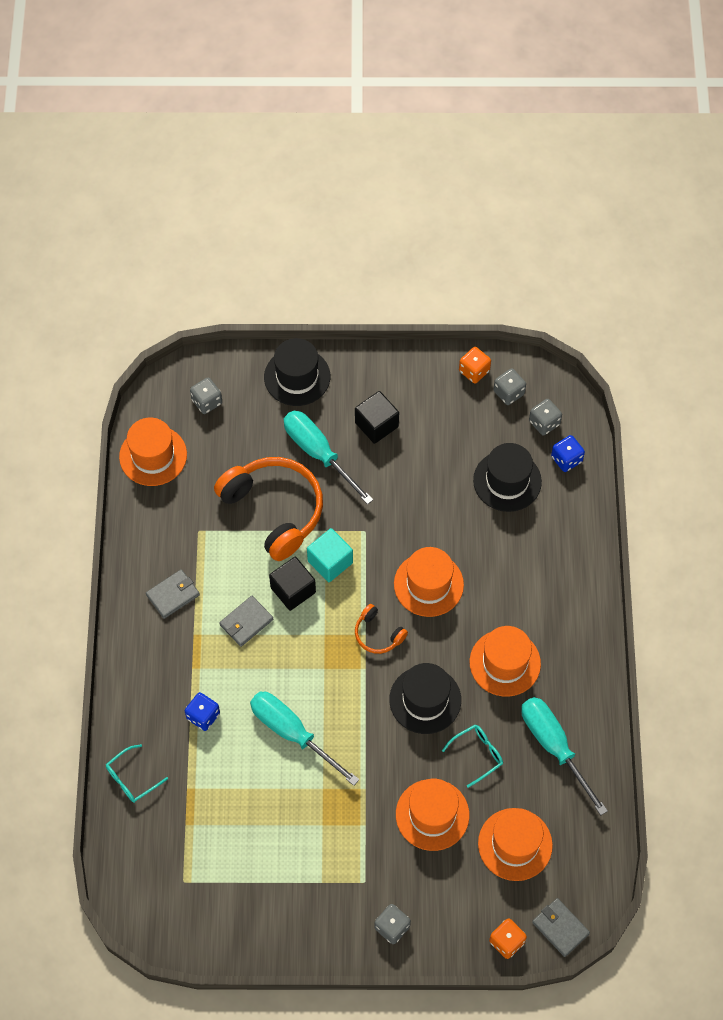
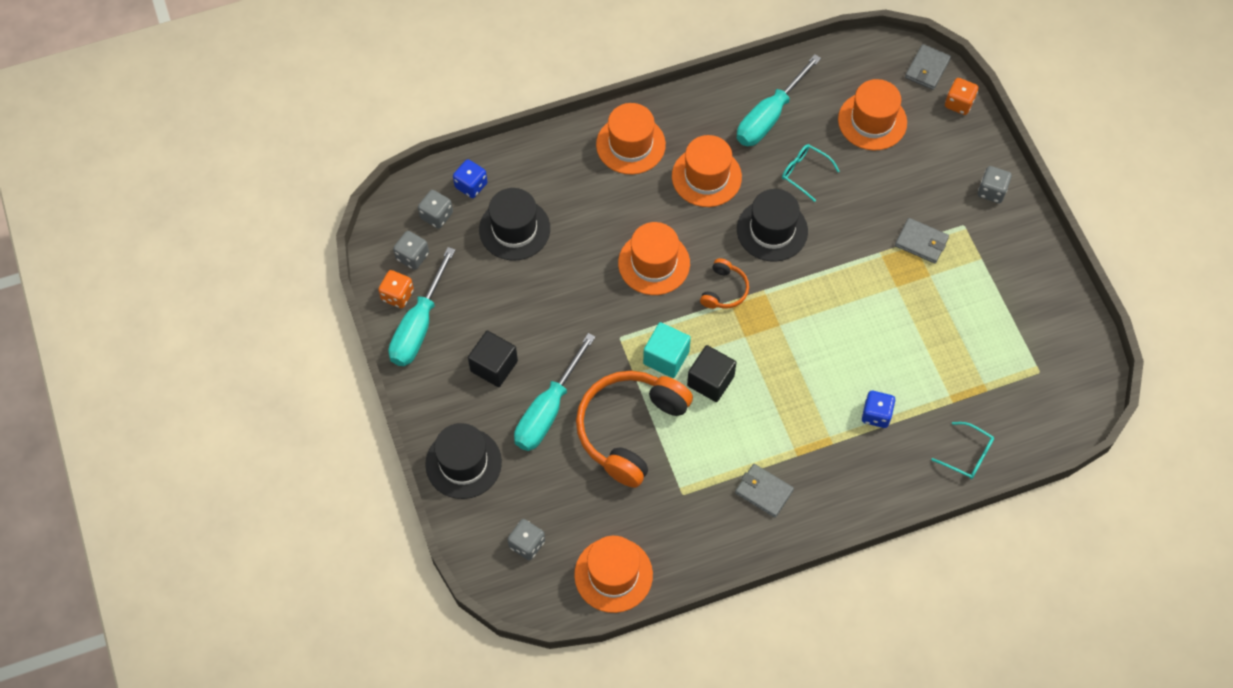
camera: 110 degrees left, 0 degrees up
(246, 622) = (763, 411): grey wallet -> grey wallet (921, 242)
(292, 733) = (856, 330): turquoise screwdriver -> turquoise screwdriver (419, 326)
(432, 814) = (877, 191): orange hat -> orange hat (630, 145)

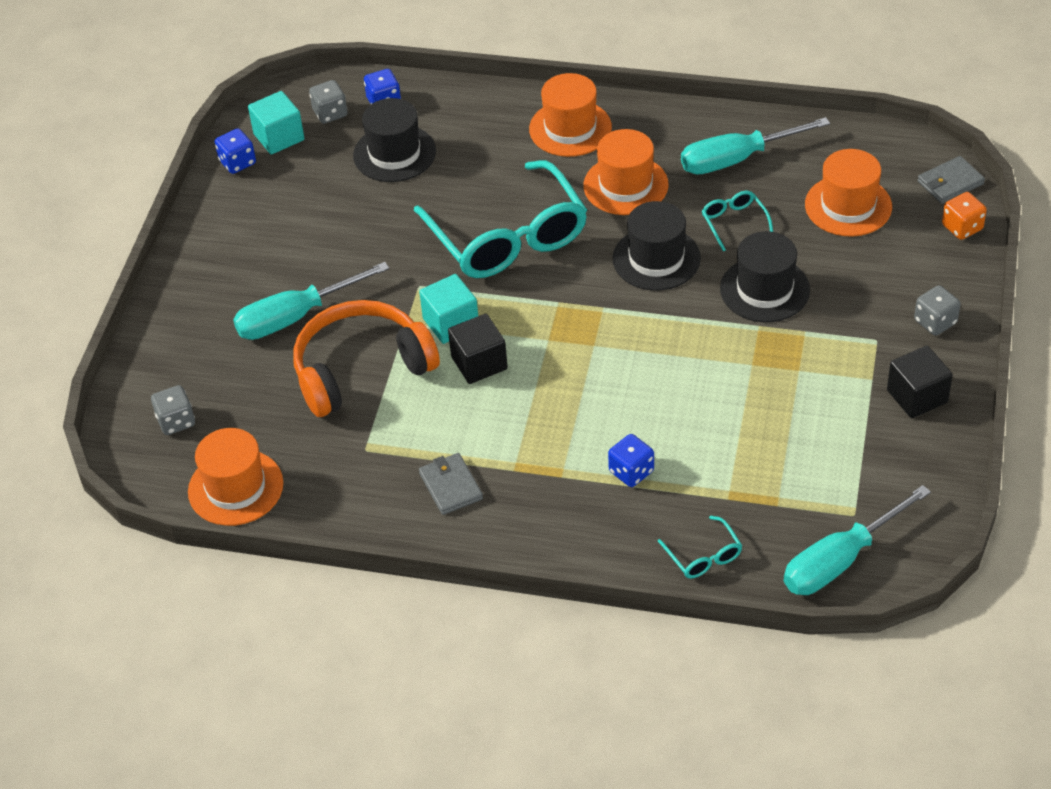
camera: 35 degrees right, 15 degrees down
(397, 295) = (237, 162): orange dice -> blue dice
(412, 256) = (279, 137): grey dice -> turquoise cube
(419, 326) = (235, 195): turquoise screwdriver -> turquoise screwdriver (840, 560)
(463, 463) = (177, 325): black hat -> black hat (764, 289)
(494, 366) = (276, 258): black cube -> black cube (917, 396)
(654, 263) = (508, 237): orange hat -> turquoise glasses
(724, 290) = (561, 290): orange headphones -> none
(921, 242) = (814, 336): grey wallet -> none

